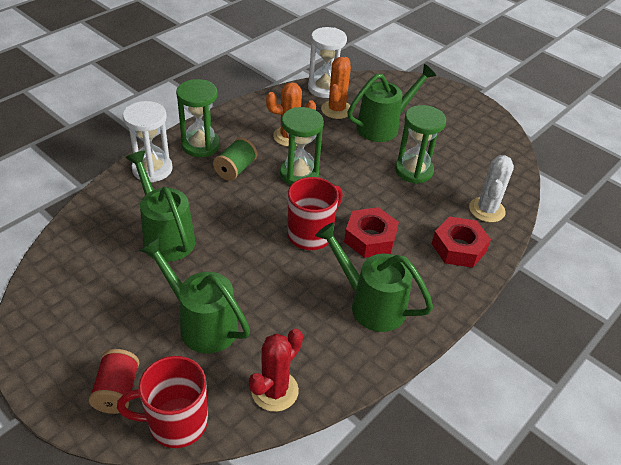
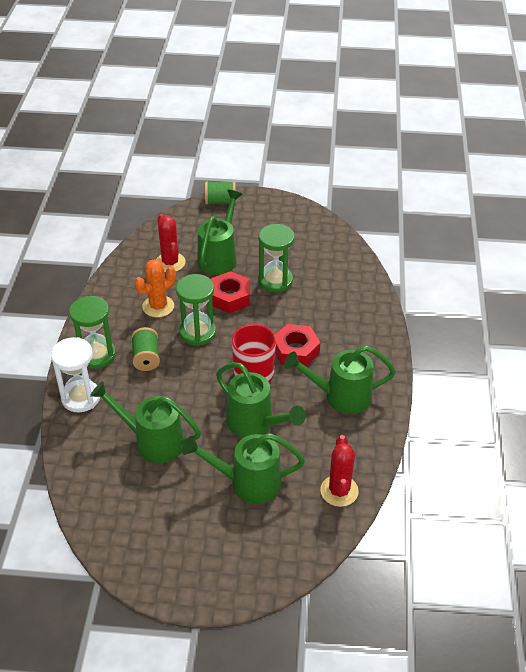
camera: 35 degrees left, 0 degrees up
(117, 391) = (242, 562): red spool -> none
(176, 422) = (301, 552): red mug -> none
(265, 277) = (255, 424): none -> green watering can
(324, 88) = (141, 249): white hourglass -> none
(336, 110) = (170, 262): orange cactus -> red cactus
(431, 86) = (220, 201): none -> green spool
(458, 248) = (357, 321): red nut -> red nut (230, 297)
(486, 210) = (350, 282): white cactus -> none

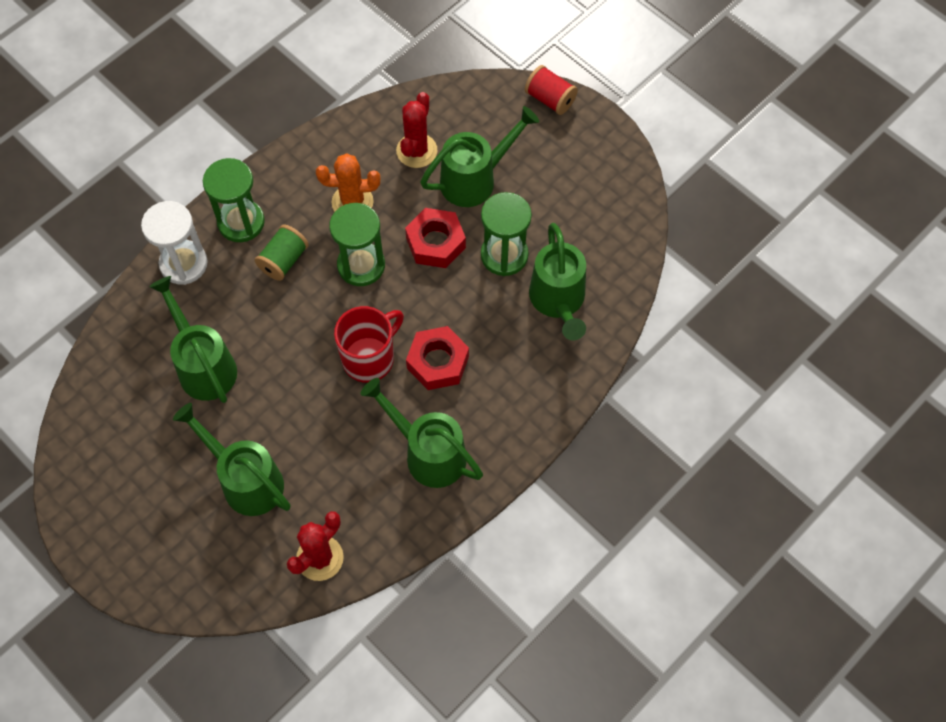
camera: 40 degrees right, 20 degrees up
(220, 201) = (550, 99): green spool -> red spool
(255, 424) = (314, 420): green watering can -> green watering can (558, 301)

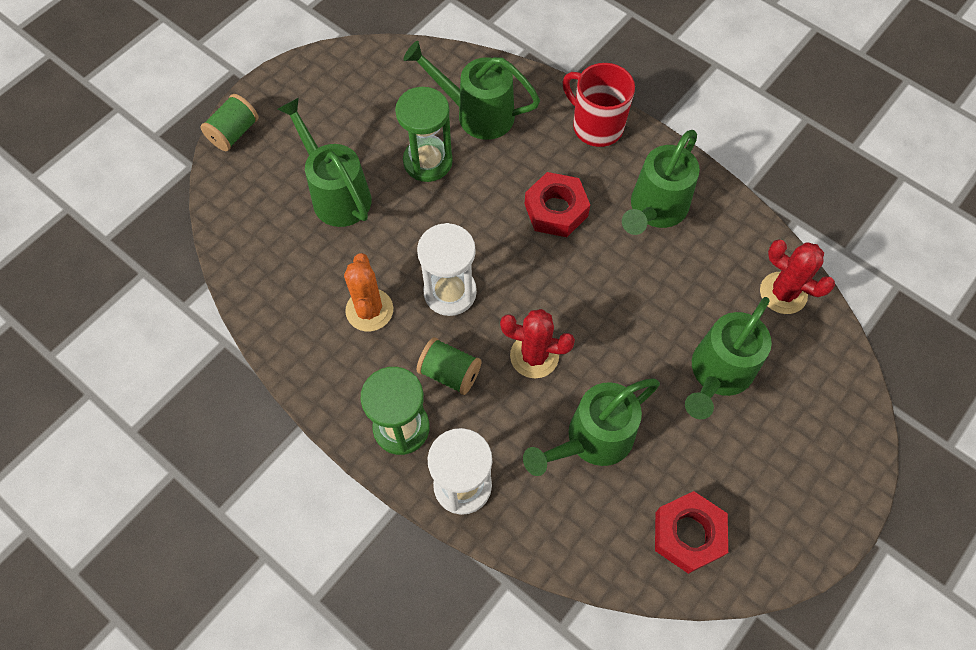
camera: 95 degrees left, 0 degrees up
(361, 265) = (450, 292): green hourglass -> white hourglass
(369, 358) = (560, 272): red mug -> red mug (596, 126)
(416, 151) = (300, 252): red cactus -> red cactus (534, 356)
(435, 243) = (417, 224): red nut -> red nut (688, 534)
(550, 99) = (234, 133): red spool -> green spool
(558, 301) = (476, 113): green watering can -> green watering can turned 150 degrees counterclockwise

